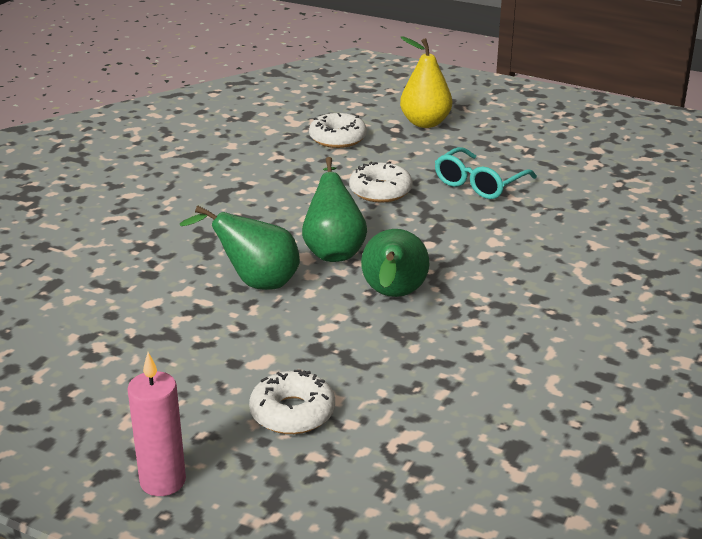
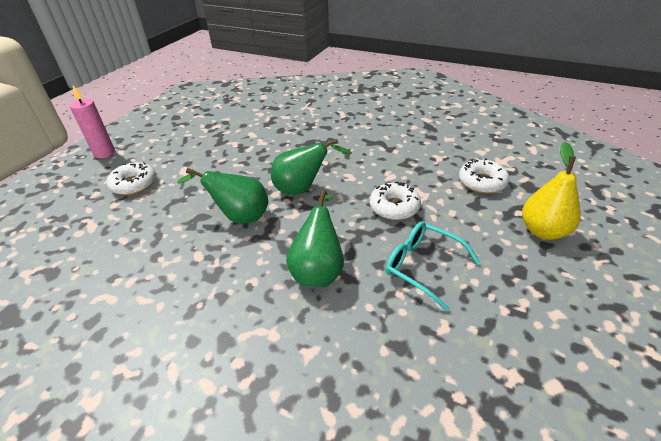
camera: 90 degrees right, 10 degrees up
(256, 283) = (265, 163): green pear -> green pear (318, 270)

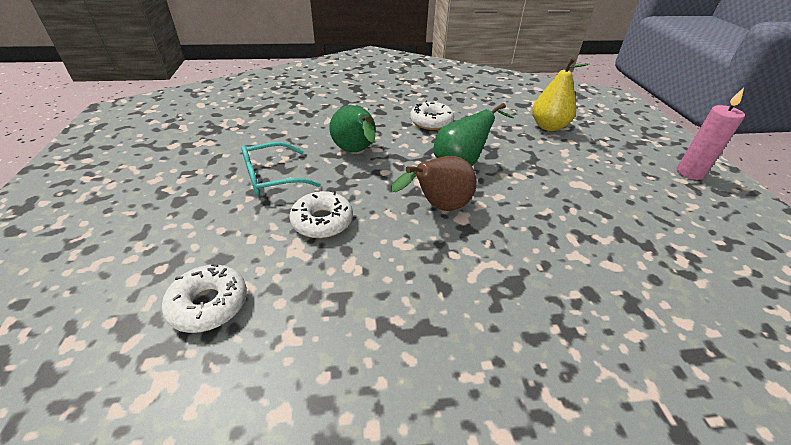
camera: 145 degrees right, 0 degrees up
(134, 184) = (594, 158): white donut -> white donut (431, 122)
(302, 189) = (439, 207): green pear -> brown pear
(422, 266) = (272, 178): turquoise glasses -> turquoise glasses turned 150 degrees clockwise
(543, 231) = (136, 251): yellow pear -> yellow pear (548, 127)

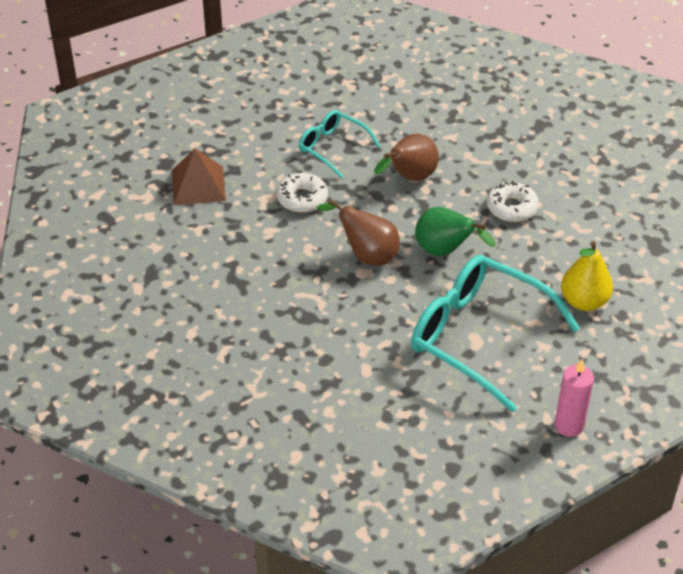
camera: 65 degrees right, 5 degrees up
(209, 304) = (198, 185): white donut -> brown pyramid
(356, 152) = (409, 178): green pear -> brown pear
(576, 181) = (478, 337): none -> turquoise glasses

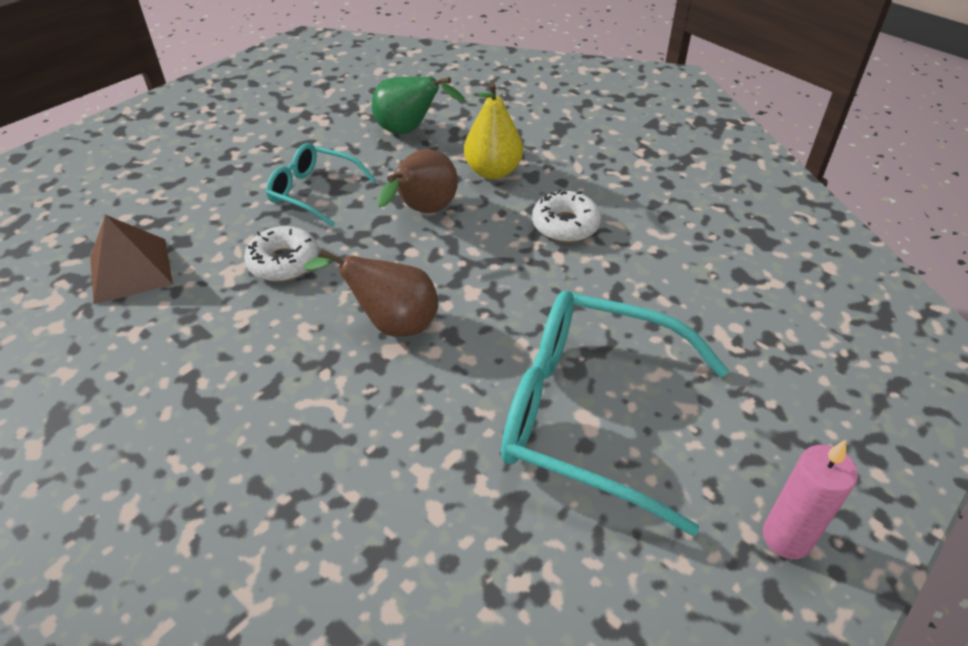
camera: 15 degrees left, 0 degrees up
(445, 252) = (499, 297): green pear -> green pear (409, 131)
(584, 301) = (711, 329): yellow pear -> yellow pear (493, 171)

